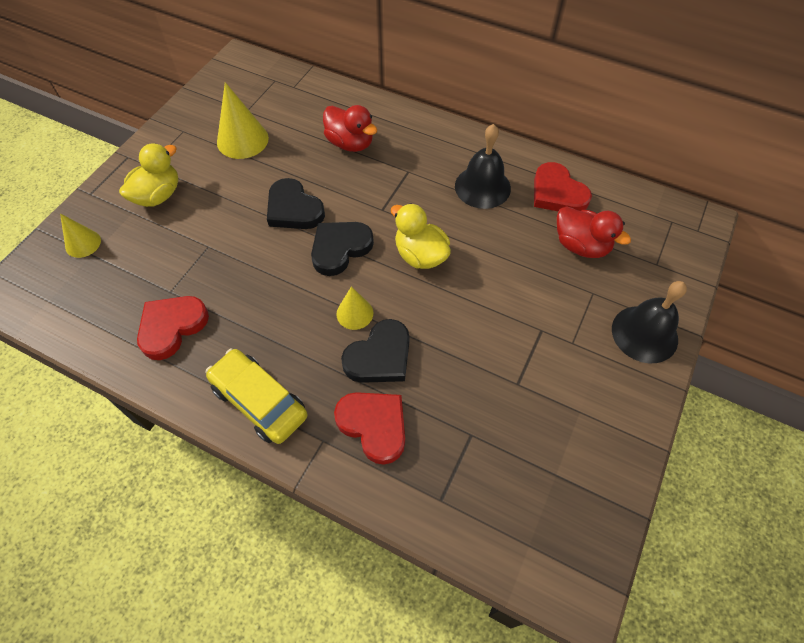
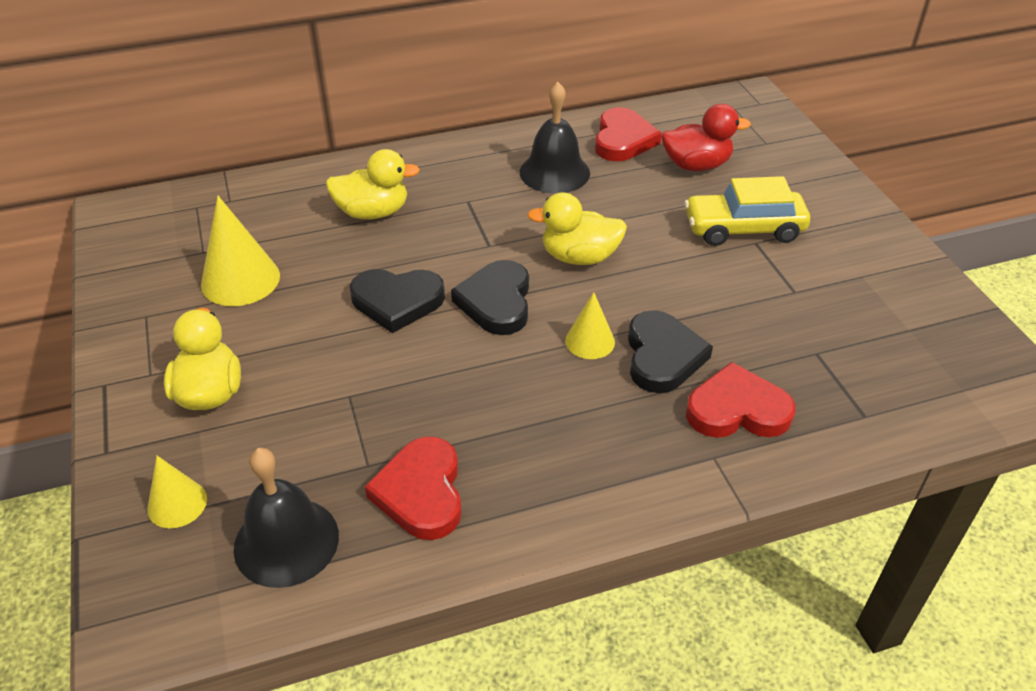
camera: 45 degrees left, 15 degrees down
(259, 401) = (611, 477): yellow car -> yellow car (743, 229)
(350, 143) = (373, 212): red duck -> yellow duck
(557, 193) = (623, 140): red heart -> red heart turned 90 degrees counterclockwise
(644, 334) = (826, 193): black bell -> black bell (286, 541)

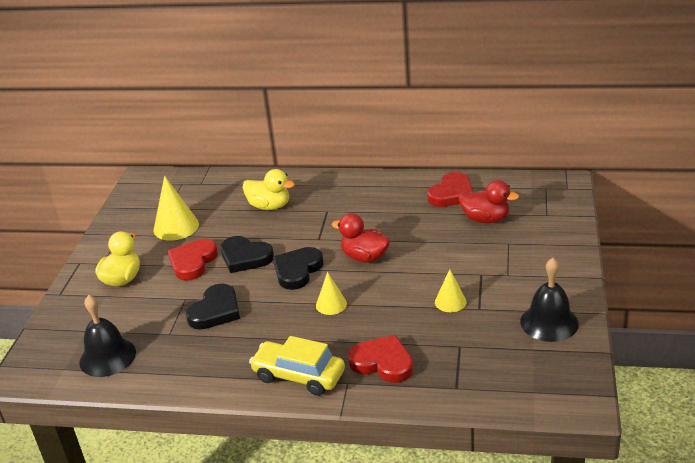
camera: 30 degrees right, 10 degrees down
(177, 503) = (73, 326): yellow cone -> yellow cone (450, 302)
(421, 492) = (184, 354): red heart -> red heart (193, 262)
(554, 172) = (391, 205): black bell -> black bell (549, 322)
(579, 257) = (364, 257): yellow duck -> red duck
(662, 356) = (365, 323): black heart -> black heart (215, 311)
(743, 229) = (480, 264): yellow car -> yellow car (298, 376)

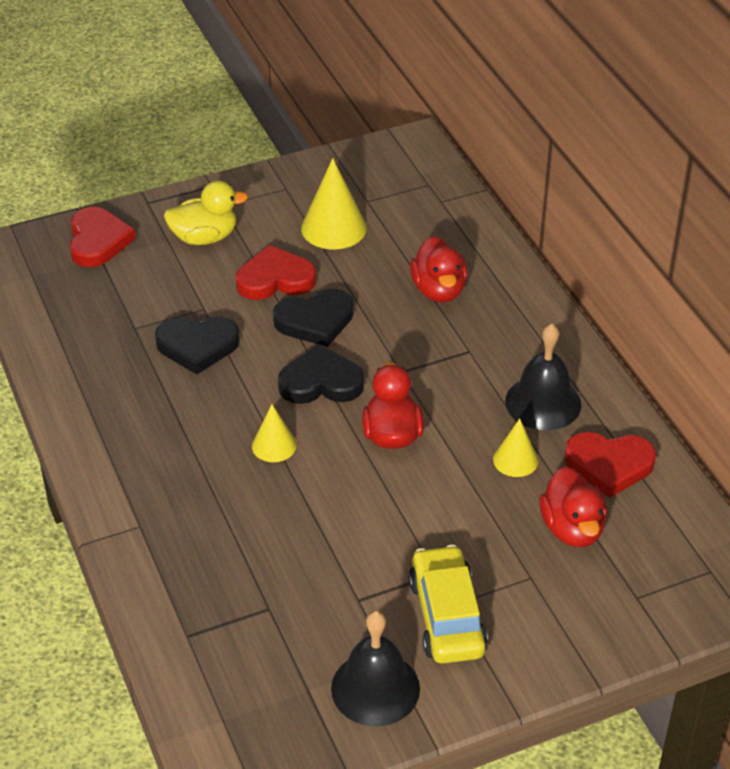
camera: 55 degrees right, 10 degrees up
(107, 357) = (68, 298): black bell -> black bell (543, 402)
(245, 257) = (315, 321): black heart -> black heart turned 105 degrees counterclockwise
(269, 206) = (438, 290): yellow duck -> red duck
(298, 376) = (126, 475): yellow car -> yellow car (446, 616)
(382, 362) = (193, 544): red heart -> red heart (98, 241)
(450, 302) = (353, 563): yellow cone -> yellow cone (515, 460)

